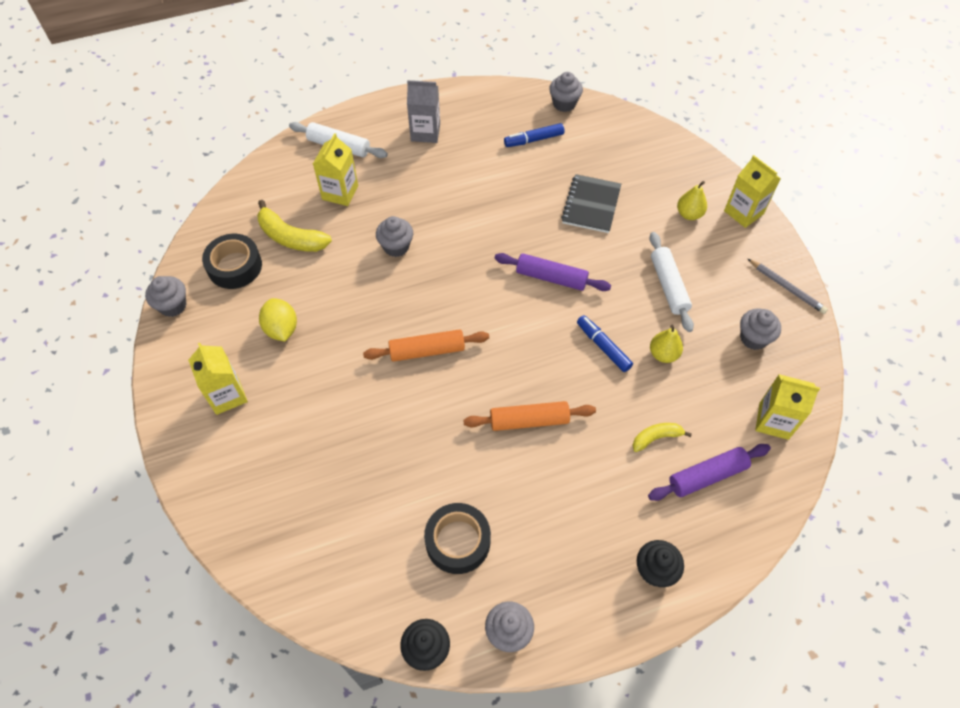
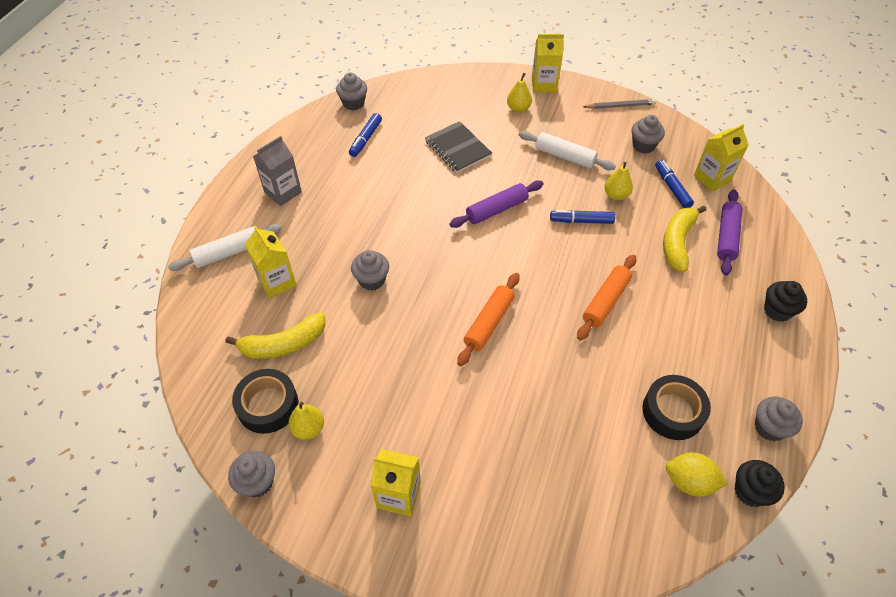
camera: 50 degrees left, 5 degrees down
(236, 303) = (308, 428): none -> yellow pear
(281, 329) = (370, 410): yellow lemon -> yellow lemon (689, 481)
(656, 438) = (677, 242): yellow banana -> yellow banana, size x1.72
(722, 394) = (672, 188): none -> blue marker

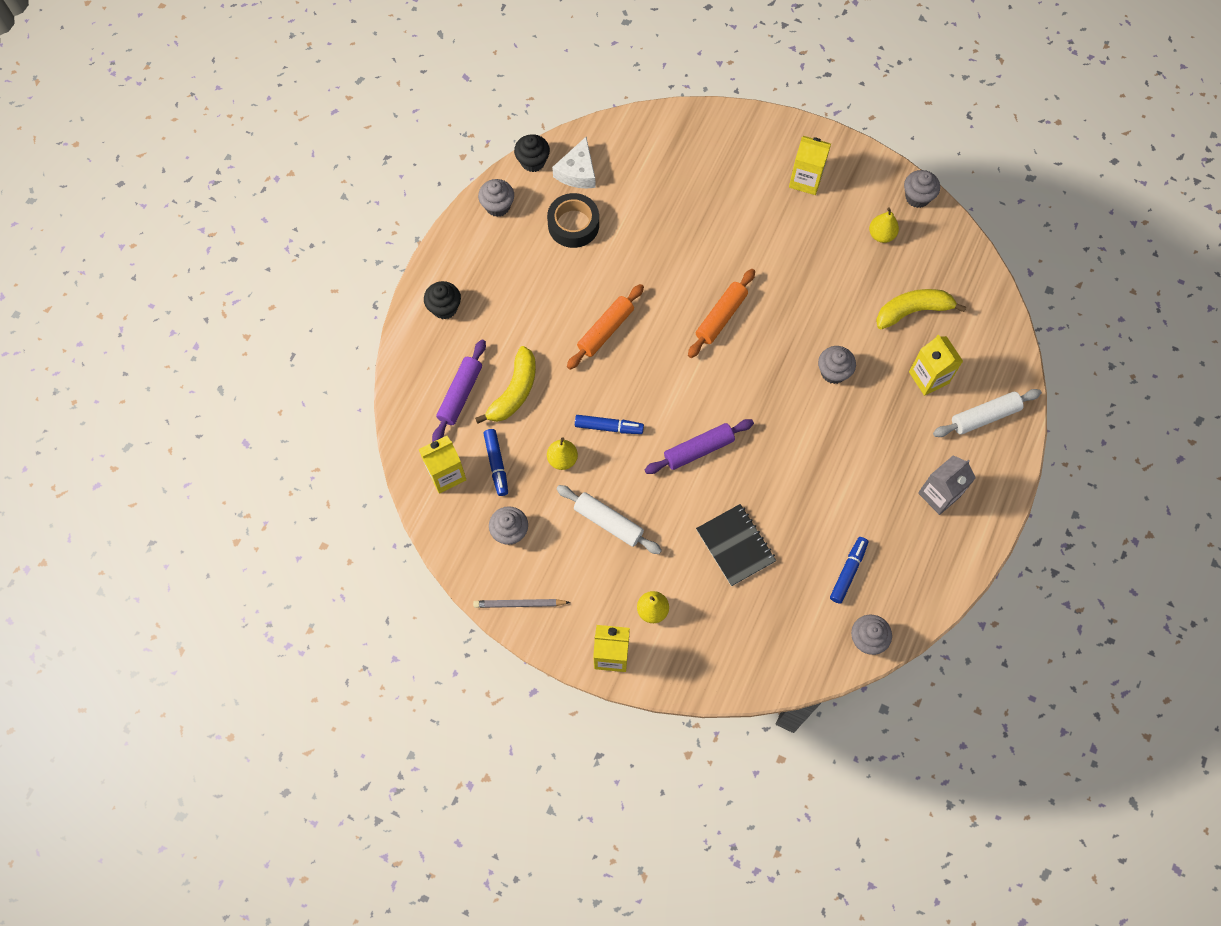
camera: 175 degrees left, 15 degrees up
(268, 405) = (918, 256): black tape -> none
(689, 481) = (577, 172): yellow lemon -> white cheese

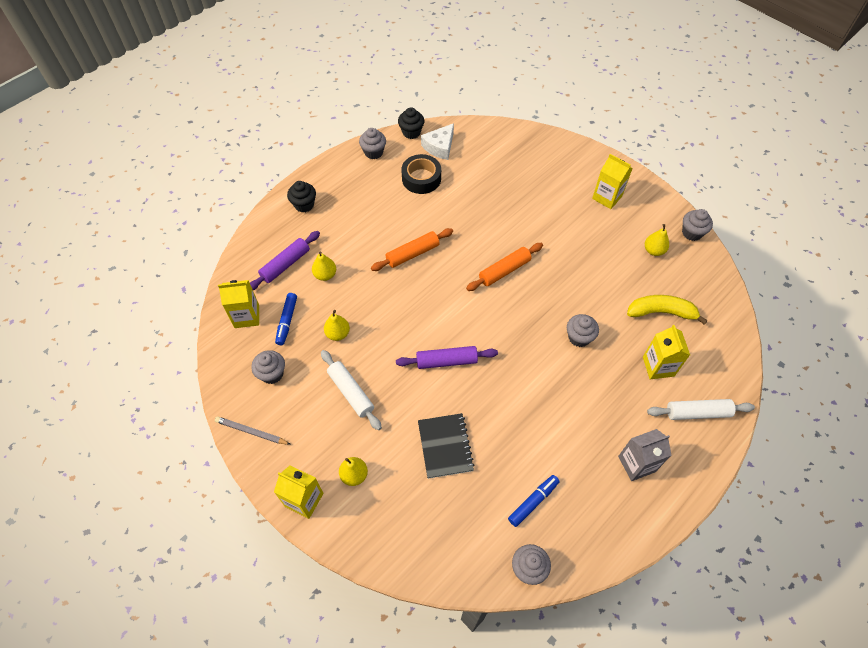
camera: 20 degrees right, 10 degrees down
(514, 392) = (325, 275): yellow banana -> yellow pear
(608, 427) = (384, 322): blue marker -> none

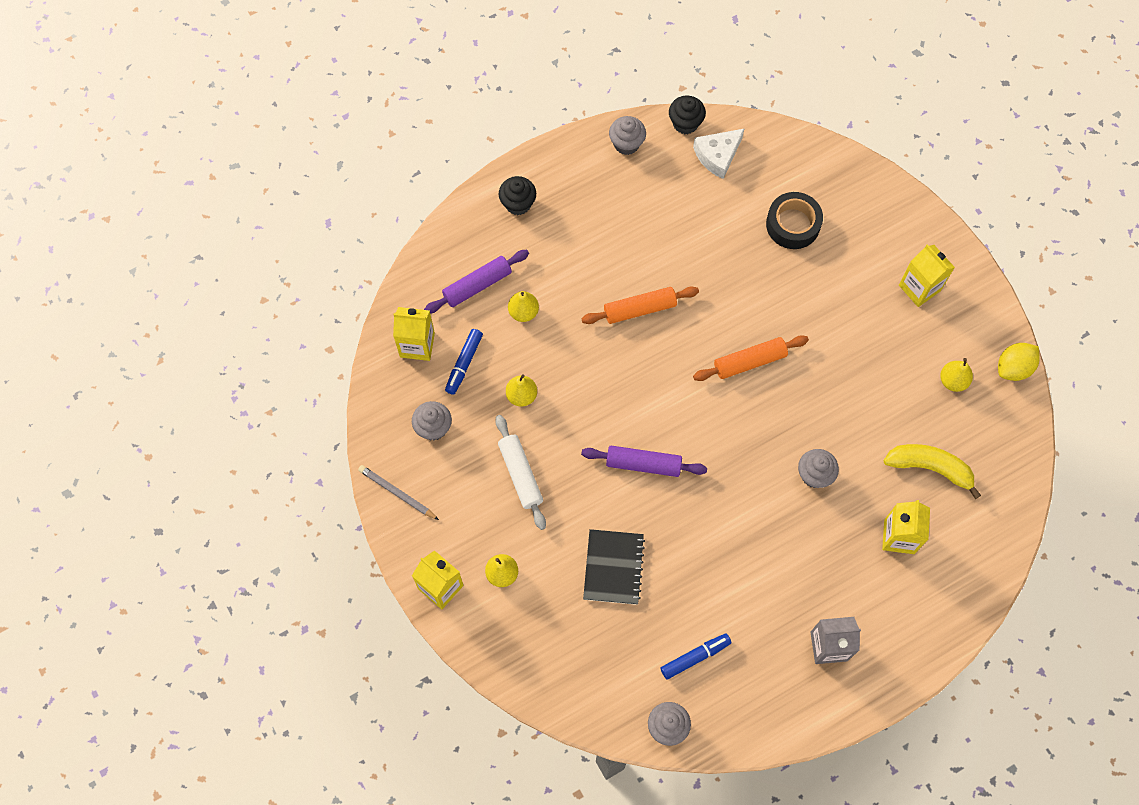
camera: 15 degrees right, 10 degrees up
(421, 178) = (680, 200): black tape -> black tape (793, 224)
(692, 233) = (1013, 368): grey cupcake -> yellow lemon
(697, 413) = (925, 605): white rolling pin -> none

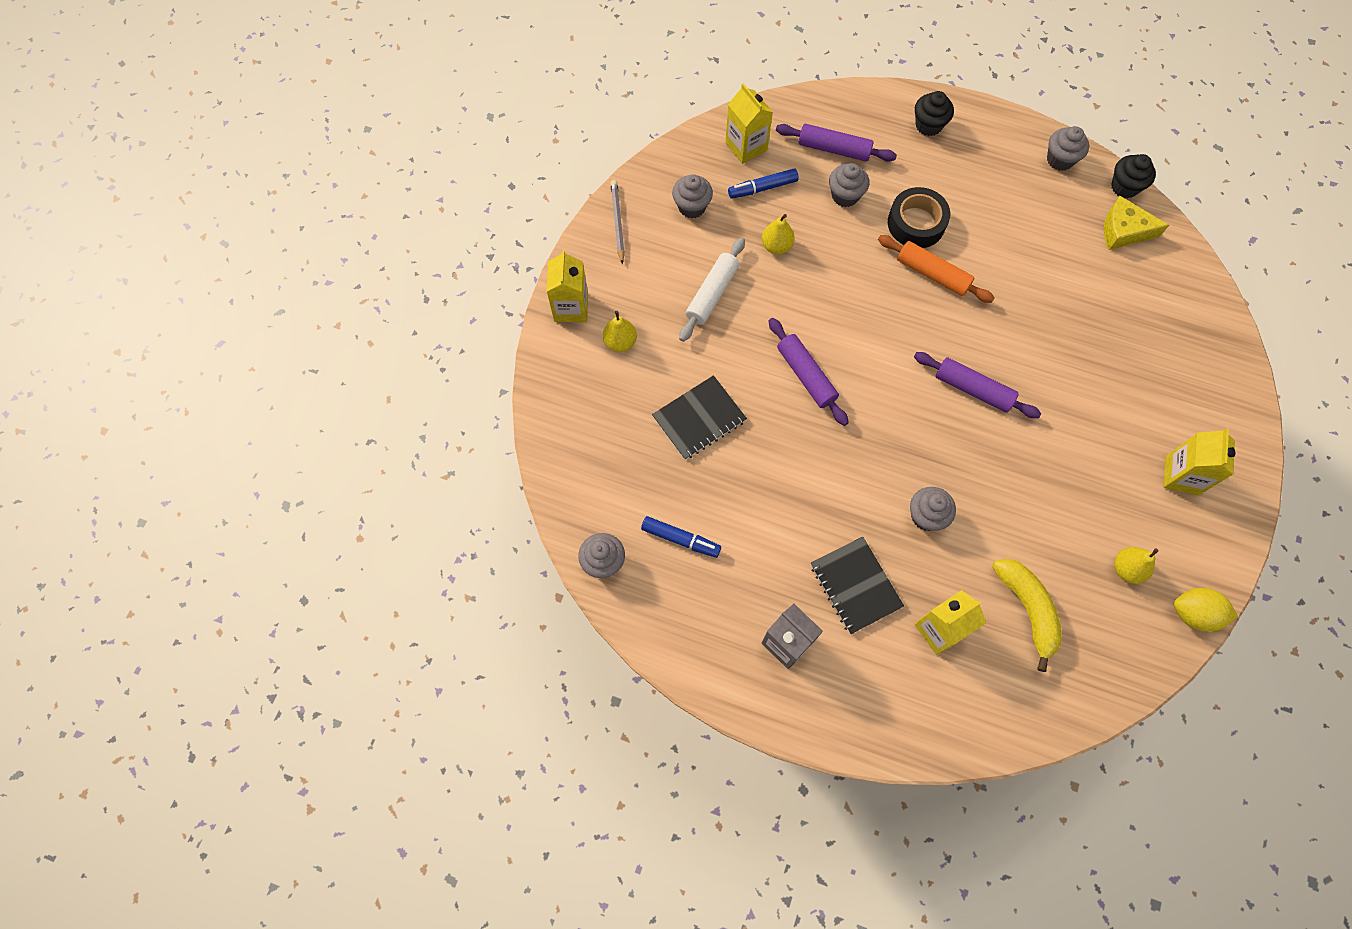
camera: 50 degrees right, 0 degrees up
(523, 312) = (845, 195): yellow pear -> grey cupcake
(717, 156) = (1123, 231): white cheese -> yellow cheese
(749, 362) = (973, 389): orange rolling pin -> purple rolling pin
(793, 224) = (1127, 331): black tape -> black tape (916, 223)
(825, 565) = (855, 586): none -> black notebook

